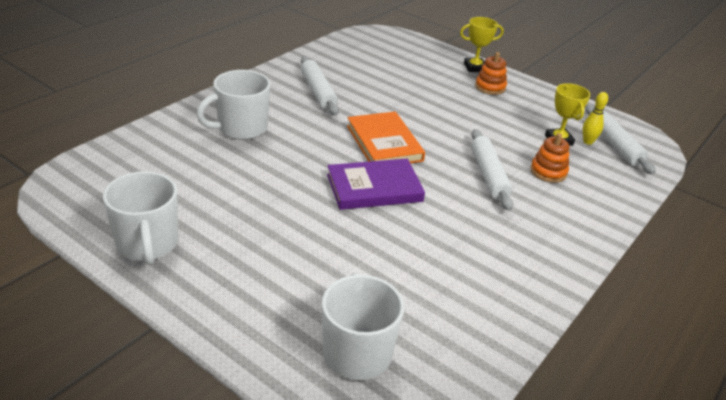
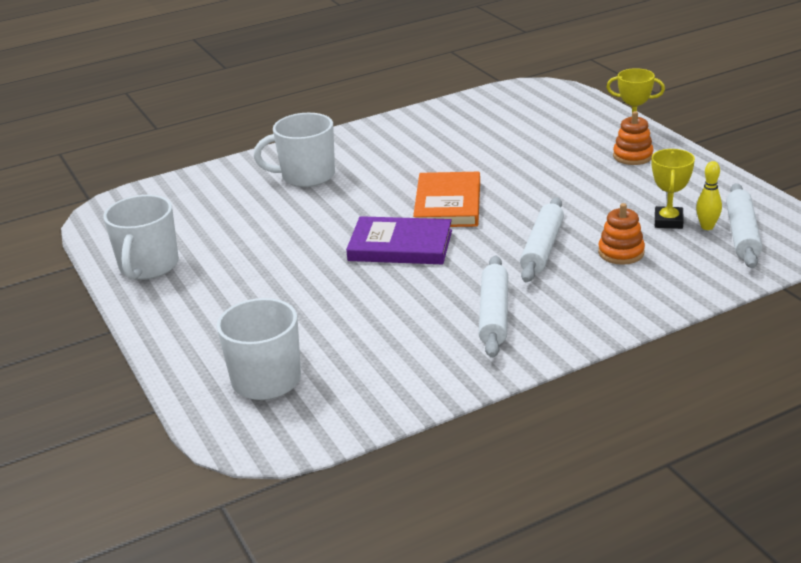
camera: 30 degrees right, 5 degrees down
(318, 92) = (416, 147): white rolling pin -> white rolling pin (494, 314)

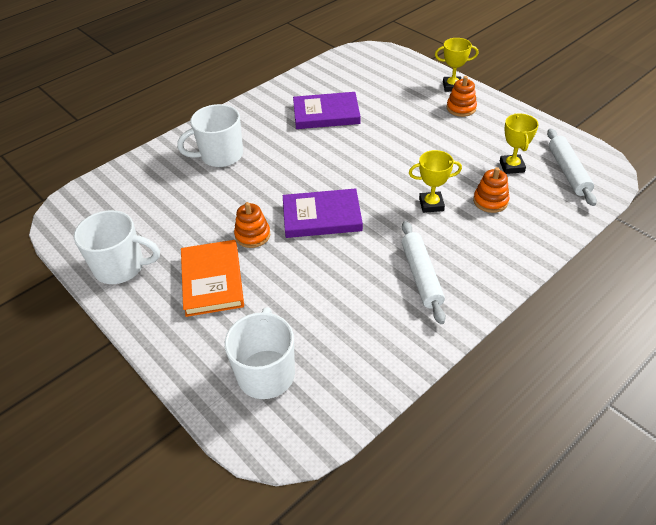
camera: 15 degrees left, 15 degrees up
(148, 267) = (121, 267): white mug -> white mug turned 75 degrees counterclockwise
(309, 254) = (252, 235): none -> orange stacking toy
(448, 204) = (342, 170): orange book -> orange book (212, 280)
(454, 147) = (326, 114): none -> purple book
(542, 248) = (431, 204): white rolling pin -> yellow trophy
(707, 227) = (541, 168): yellow bowling pin -> none

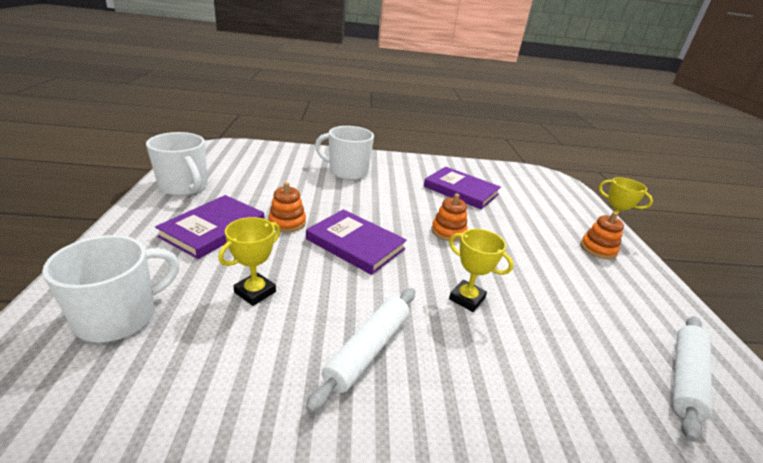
camera: 35 degrees right, 15 degrees down
(212, 280) = (213, 229): orange book -> purple book
(490, 201) = (539, 339): orange stacking toy -> orange stacking toy (448, 232)
(511, 166) = (605, 325): yellow trophy -> yellow trophy (255, 292)

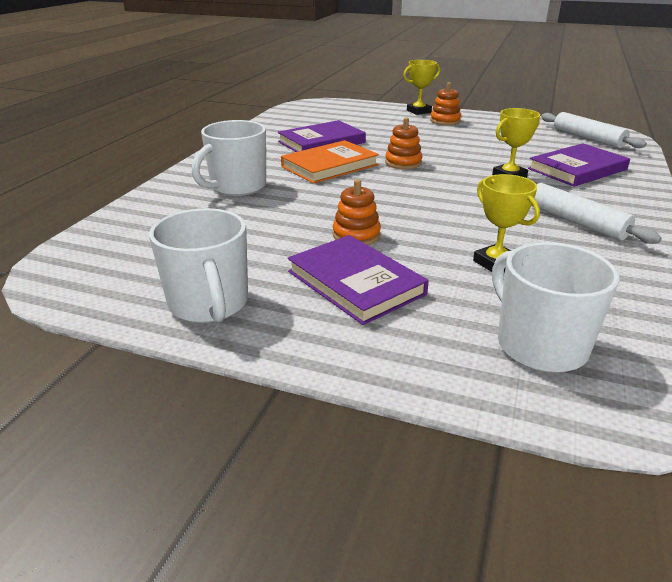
camera: 65 degrees left, 0 degrees up
(184, 187) = (209, 304): white mug -> white mug turned 90 degrees clockwise
(355, 244) = (415, 205): purple book -> purple book (577, 169)
(412, 199) = (330, 166): none -> orange book

